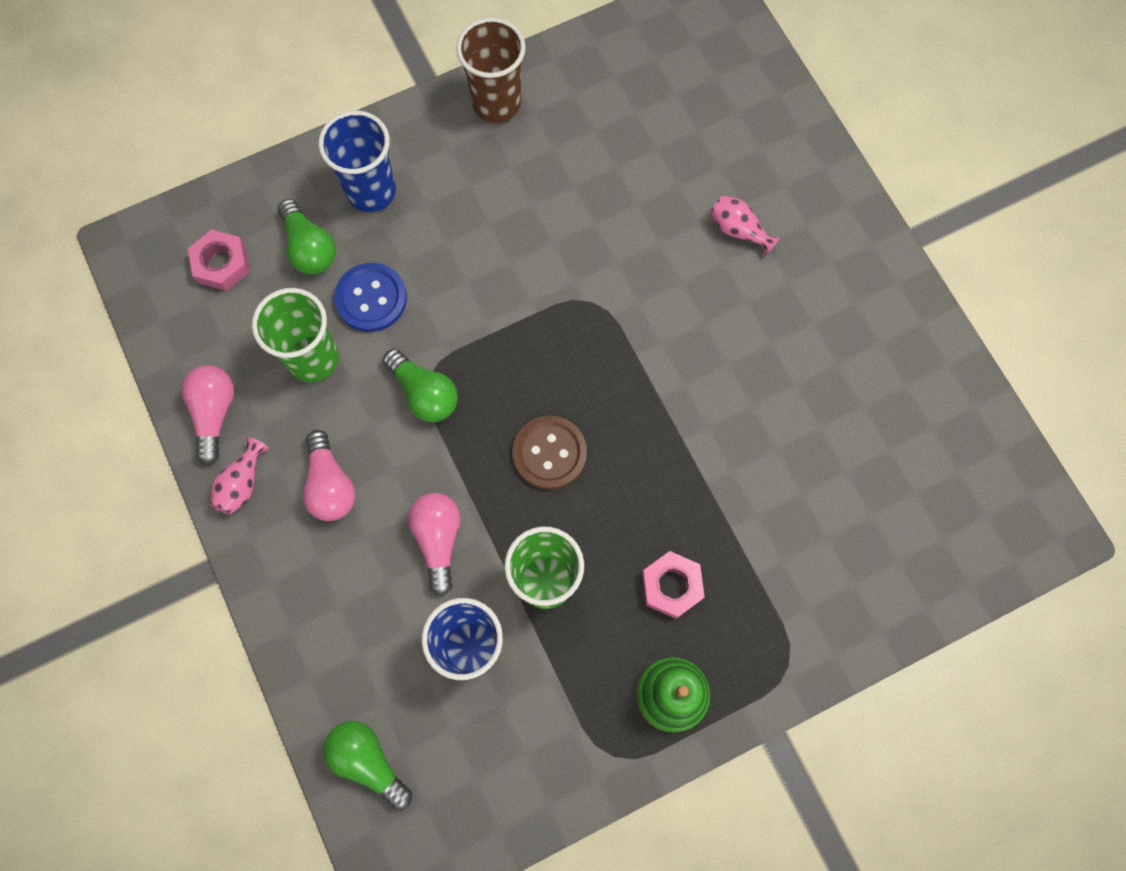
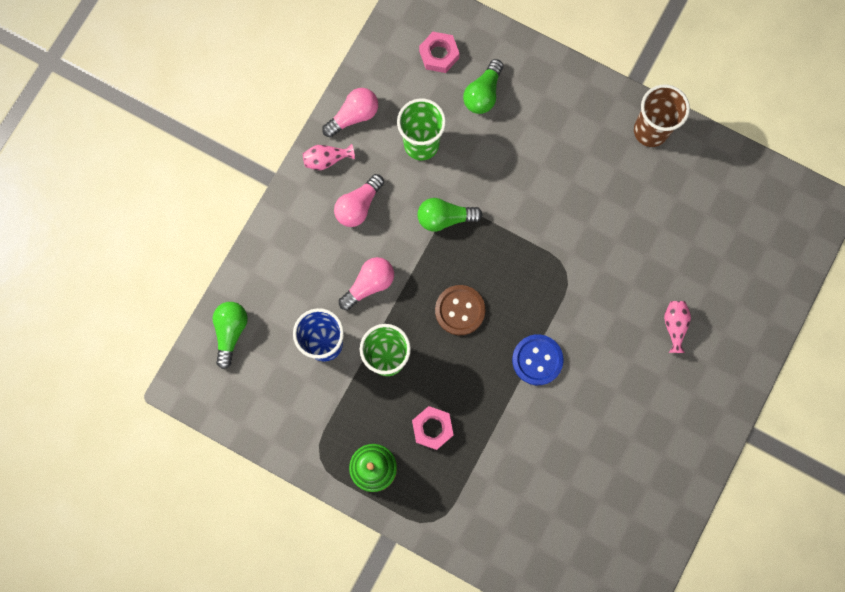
camera: 55 degrees right, 5 degrees up
(371, 191) = (542, 102): blue cup -> none
(371, 298) = (478, 149): blue button -> blue button (537, 360)
(424, 393) = (445, 218): green light bulb -> green light bulb turned 75 degrees clockwise

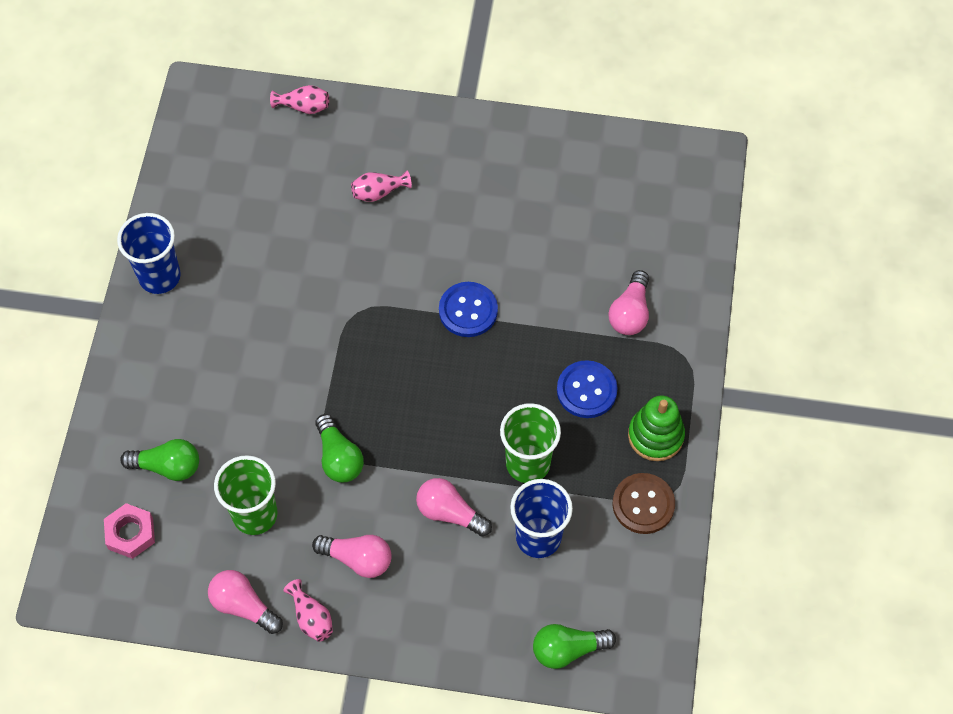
camera: 110 degrees left, 15 degrees down
(432, 428) = (586, 390): pink nut -> blue button
(460, 310) = (443, 406): brown button -> brown button (643, 504)
(489, 492) = (630, 313): none -> pink light bulb
(650, 131) = (159, 276): brown cup -> blue cup
(781, 291) = (304, 107): none -> pink vase

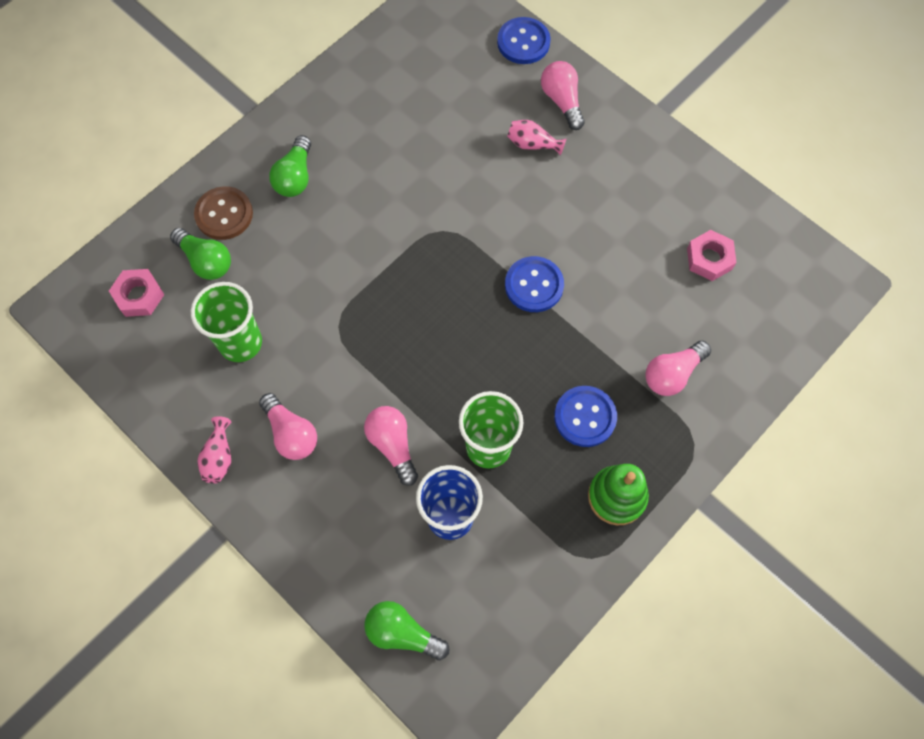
camera: 35 degrees right, 5 degrees up
(159, 276) = (313, 109): blue cup -> none
(243, 606) = (176, 411): pink light bulb -> pink light bulb (562, 101)
(304, 107) = (523, 42): pink vase -> blue button
(339, 457) = (339, 340): green light bulb -> green light bulb (295, 177)
(593, 201) = (709, 259): none -> pink nut
(643, 504) = (561, 550): brown button -> brown button (224, 214)

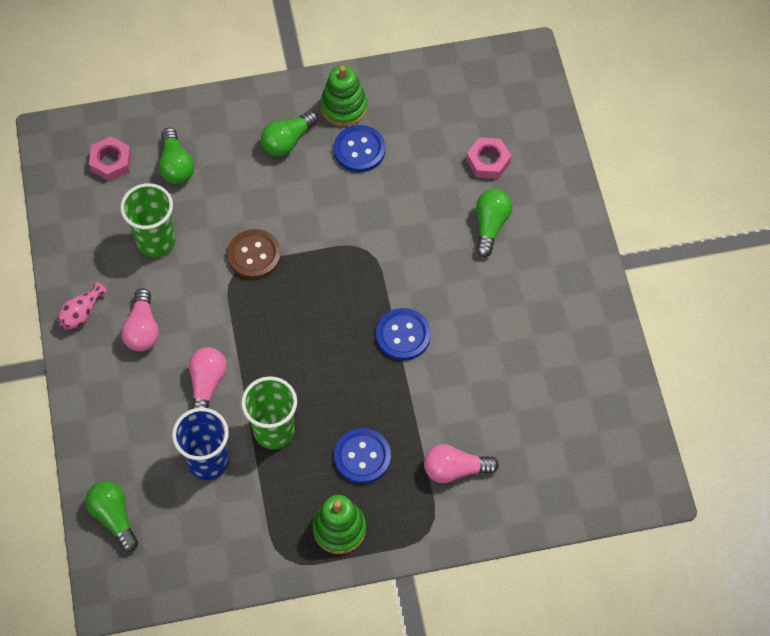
camera: 35 degrees right, 5 degrees down
(224, 214) = (214, 138): brown button -> brown button (254, 255)
(323, 117) = (344, 107): none -> green stacking toy
(523, 42) = (550, 138): blue button -> blue button (359, 150)
(532, 144) = (490, 225): pink vase -> green light bulb
(562, 101) = (543, 205): pink light bulb -> none
(709, 259) = (559, 402): pink nut -> pink nut (488, 161)

